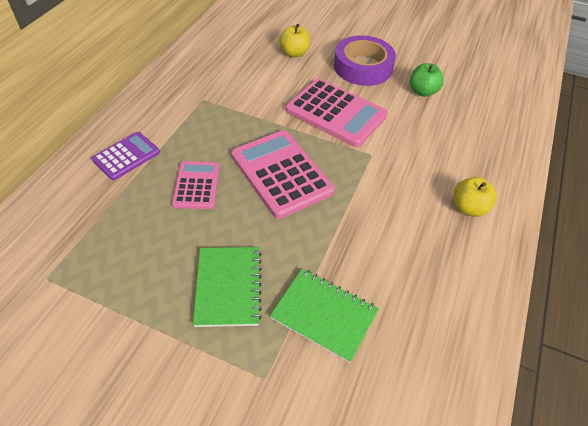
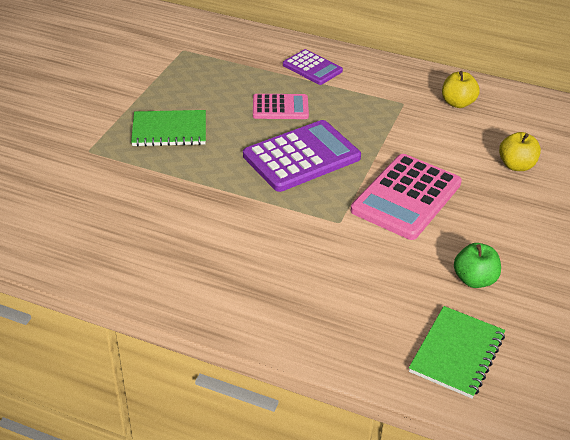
camera: 90 degrees right, 10 degrees down
(281, 173) = (301, 157): pink calculator -> purple calculator
(324, 315) = (137, 181): green notebook -> green notebook (456, 353)
(363, 67) = (510, 225): purple tape -> none
(468, 208) = (263, 294): yellow apple -> yellow apple (457, 103)

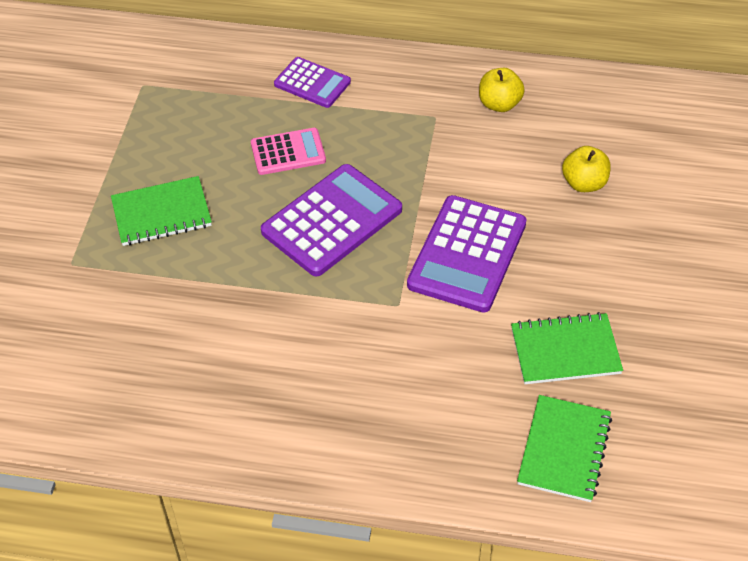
camera: 10 degrees left, 10 degrees up
(406, 197) = (467, 254): pink calculator -> purple calculator
(474, 279) = (565, 351): green apple -> green notebook

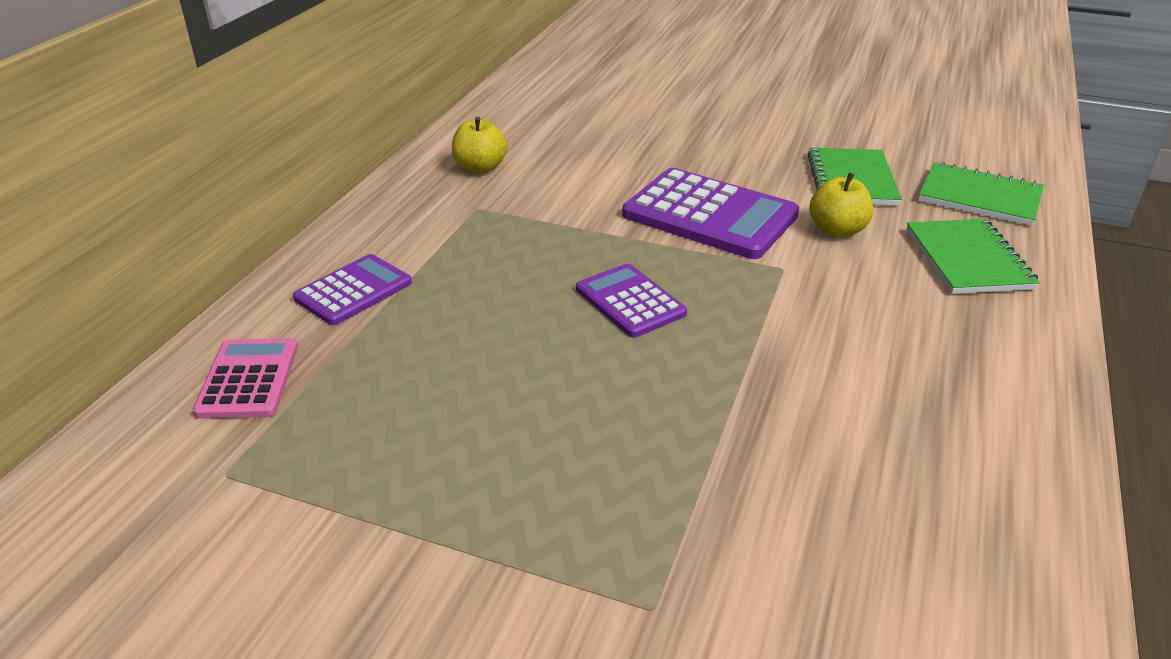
camera: 80 degrees left, 15 degrees down
(161, 213) = (561, 470): green notebook -> green notebook (967, 259)
(288, 152) = (482, 325): pink calculator -> pink calculator (248, 379)
(332, 221) = (630, 301): purple calculator -> purple calculator, size x0.59
(584, 183) = (623, 140): yellow apple -> yellow apple (837, 230)

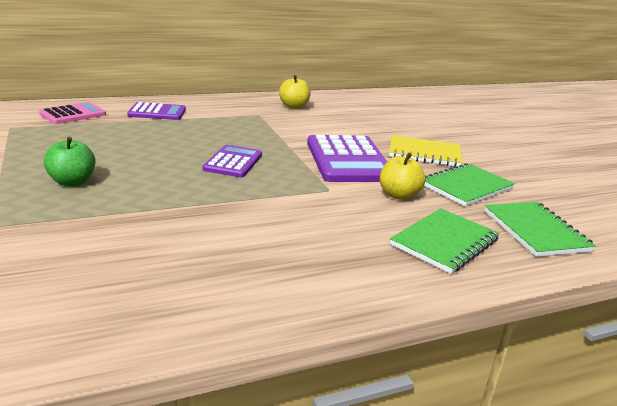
camera: 45 degrees right, 10 degrees down
(559, 474) = (72, 182): none -> green apple
(740, 157) = (424, 153): none -> yellow notebook

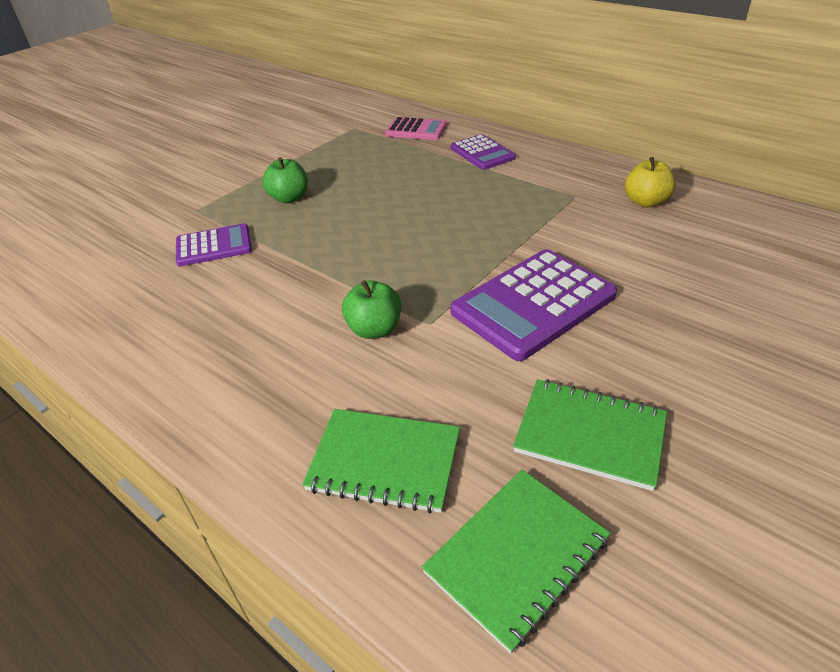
camera: 65 degrees right, 15 degrees up
(233, 162) = (422, 241): purple calculator -> purple calculator (214, 246)
(313, 207) = (374, 329): none -> green apple
(398, 195) = (479, 379): yellow apple -> none
(424, 153) = (659, 356): yellow notebook -> none

